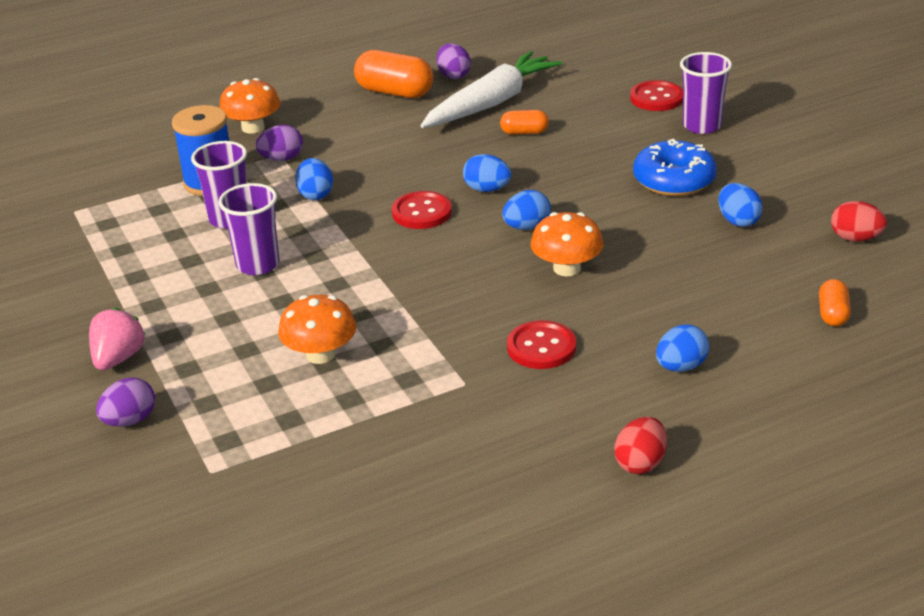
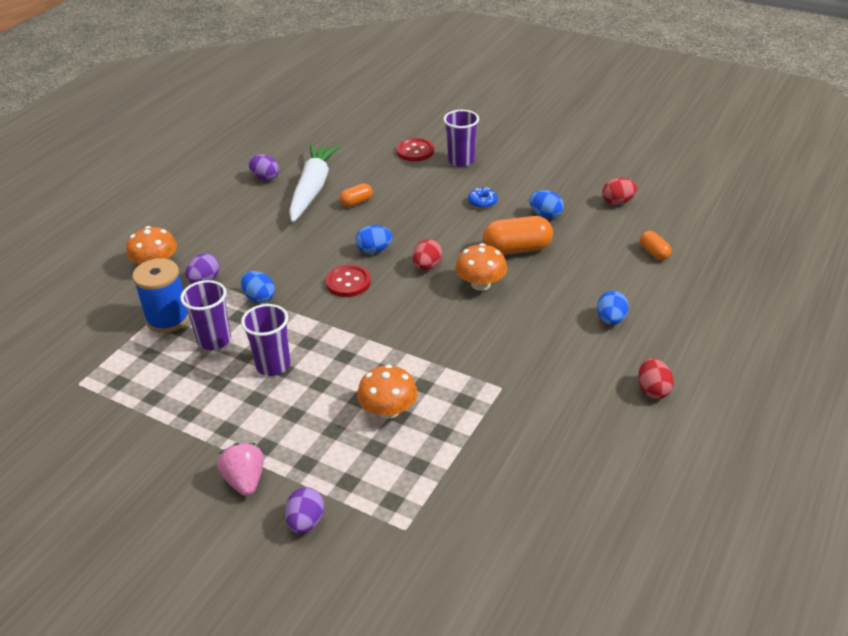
camera: 35 degrees left, 5 degrees up
(394, 92) = (236, 203): orange capsule -> orange capsule (517, 249)
(526, 227) = (427, 266): blue egg -> red egg
(541, 347) = (521, 342): red button -> none
(674, 180) = (482, 202): blue donut -> blue donut, size x0.52

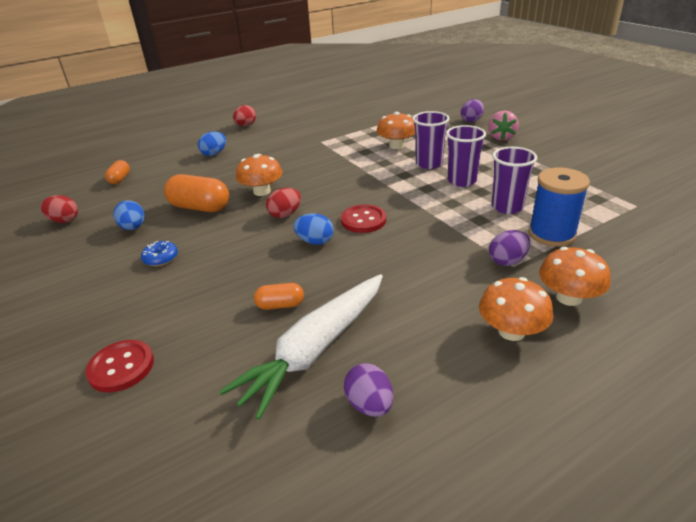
camera: 150 degrees left, 5 degrees down
(194, 232) = (511, 331): none -> orange mushroom
(259, 298) = (453, 229): blue egg -> none
(461, 161) = (98, 323): purple cup -> purple cup (429, 164)

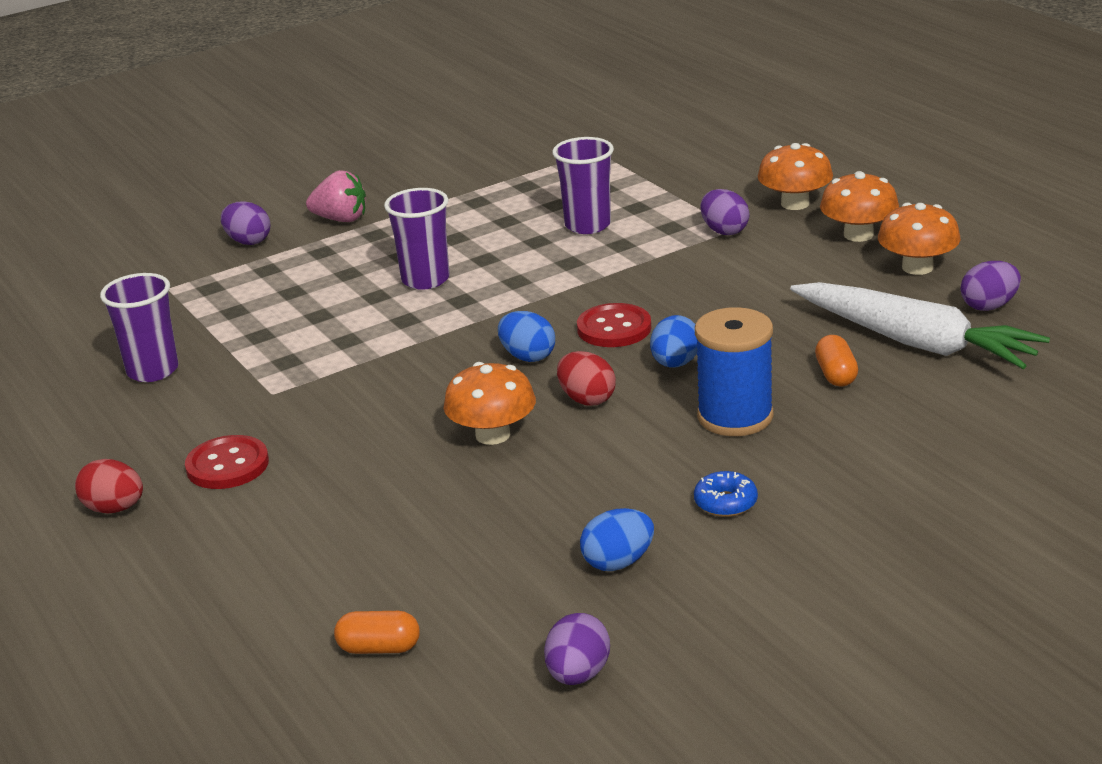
camera: 90 degrees left, 5 degrees down
(64, 220) = (578, 674): red egg -> purple egg
(121, 367) = (985, 475): red button -> red button (227, 465)
(200, 207) = (546, 496): orange capsule -> none
(214, 154) = (280, 527): blue egg -> blue egg (528, 356)
(396, 146) = (334, 310): orange mushroom -> orange mushroom (917, 267)
(462, 181) = (498, 254): purple cup -> purple cup (153, 371)
(551, 234) = (662, 203): blue spool -> blue spool (735, 417)

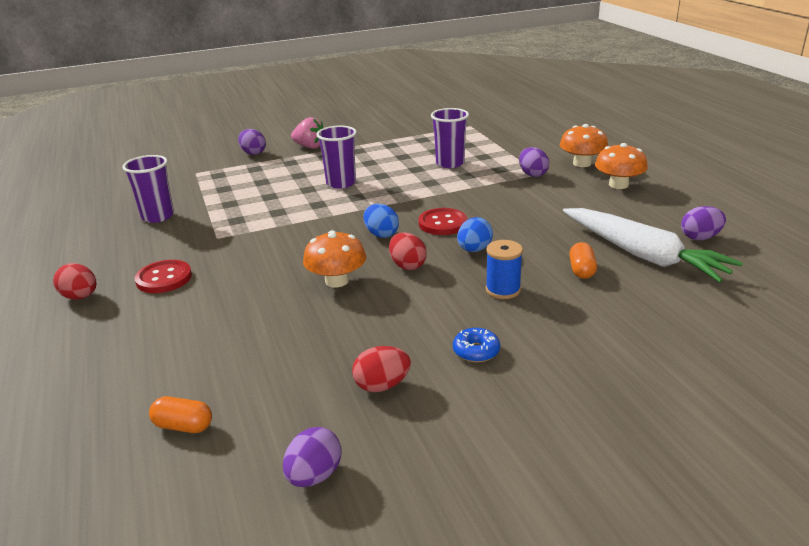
camera: 10 degrees right, 0 degrees up
(618, 562) = (382, 386): blue egg -> red egg
(735, 417) = (503, 290): blue spool -> blue spool, size x0.65
(917, 267) = (654, 208): orange mushroom -> none

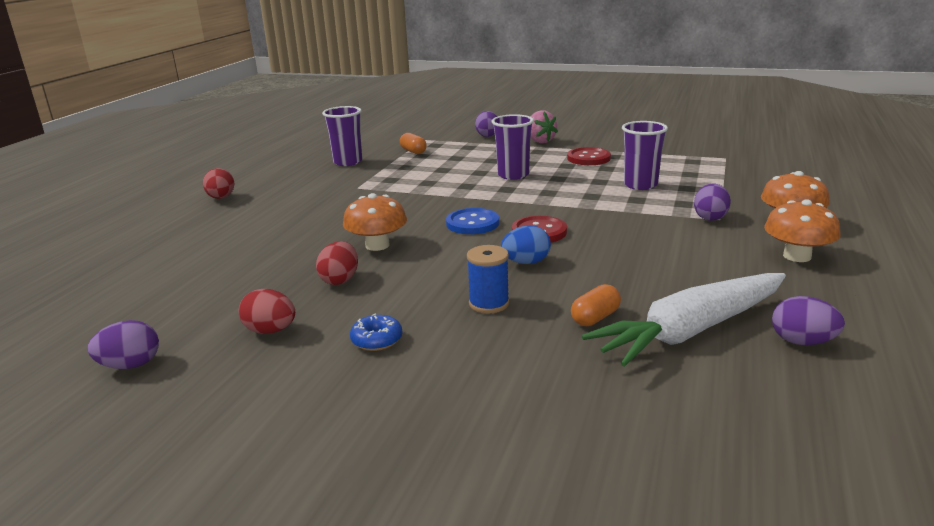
camera: 40 degrees right, 5 degrees down
(164, 278) = (280, 203): red button -> red button (588, 158)
(183, 426) = (130, 297): orange capsule -> orange capsule (413, 151)
(381, 234) = (472, 223): blue egg -> blue button
(407, 265) = (448, 254): red egg -> red egg (340, 280)
(643, 255) = (691, 331): white carrot -> white carrot turned 60 degrees clockwise

